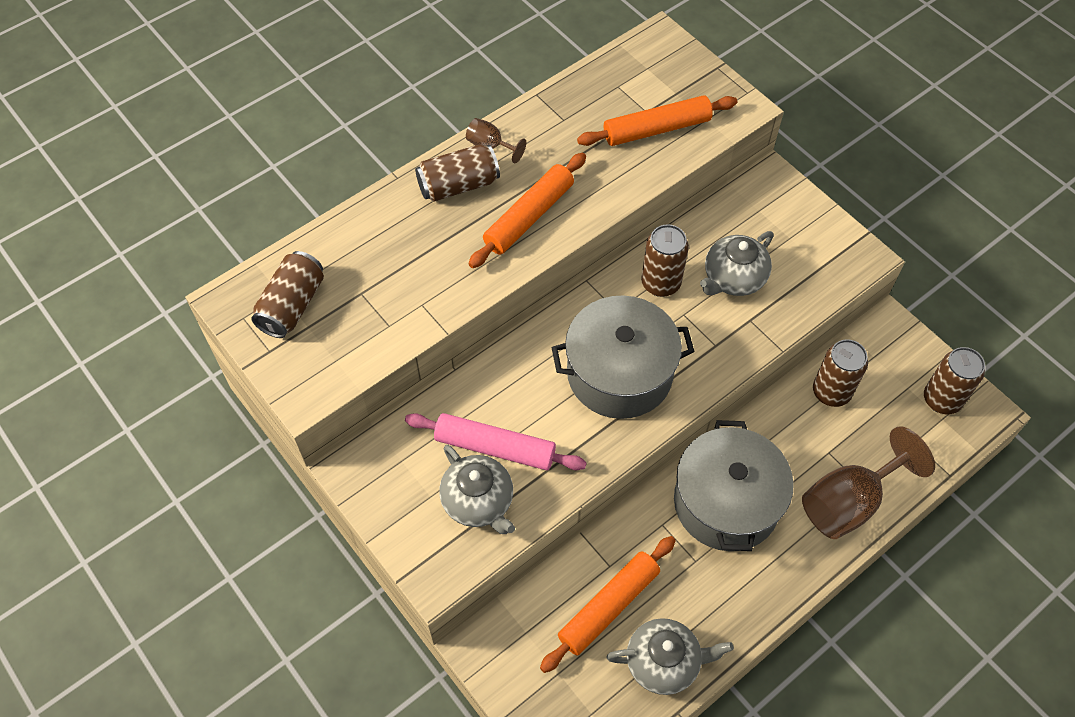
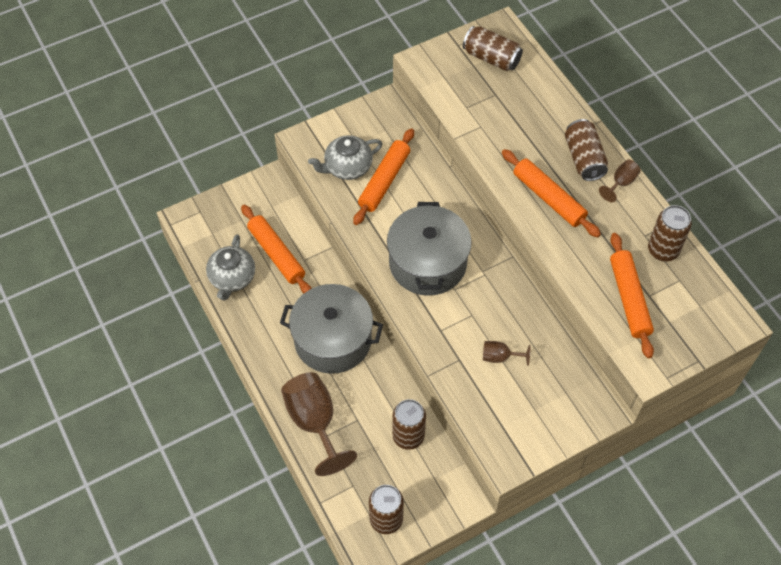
camera: 100 degrees right, 0 degrees up
(495, 447) = (384, 181): pink rolling pin -> orange rolling pin
(660, 283) = (502, 305): brown can -> brown can (663, 250)
(733, 278) = (500, 357): grey teapot -> brown goblet

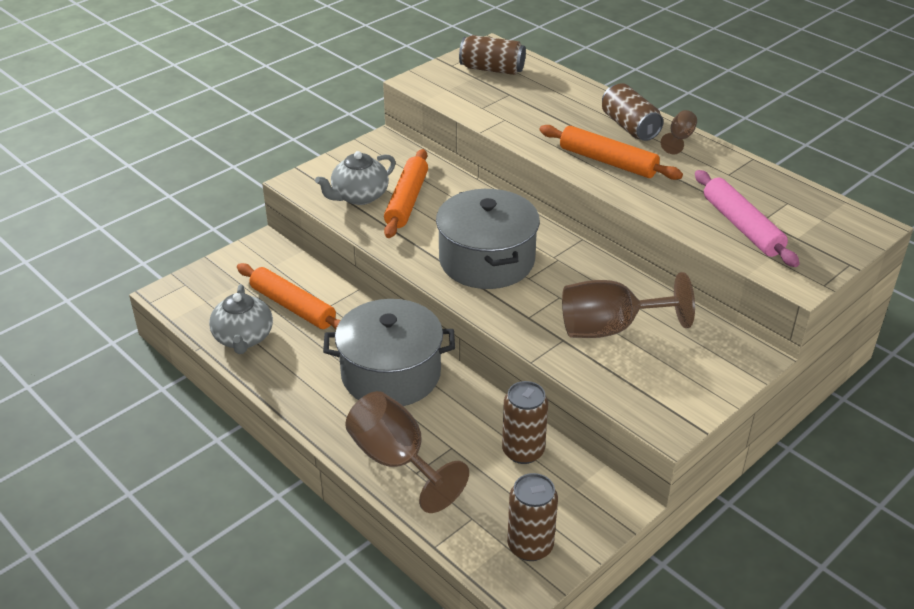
camera: 15 degrees left, 20 degrees down
(500, 357) = (610, 328): brown goblet -> brown goblet, size x2.09
(629, 299) = (742, 226): orange rolling pin -> pink rolling pin
(663, 250) = (755, 182): brown can -> none

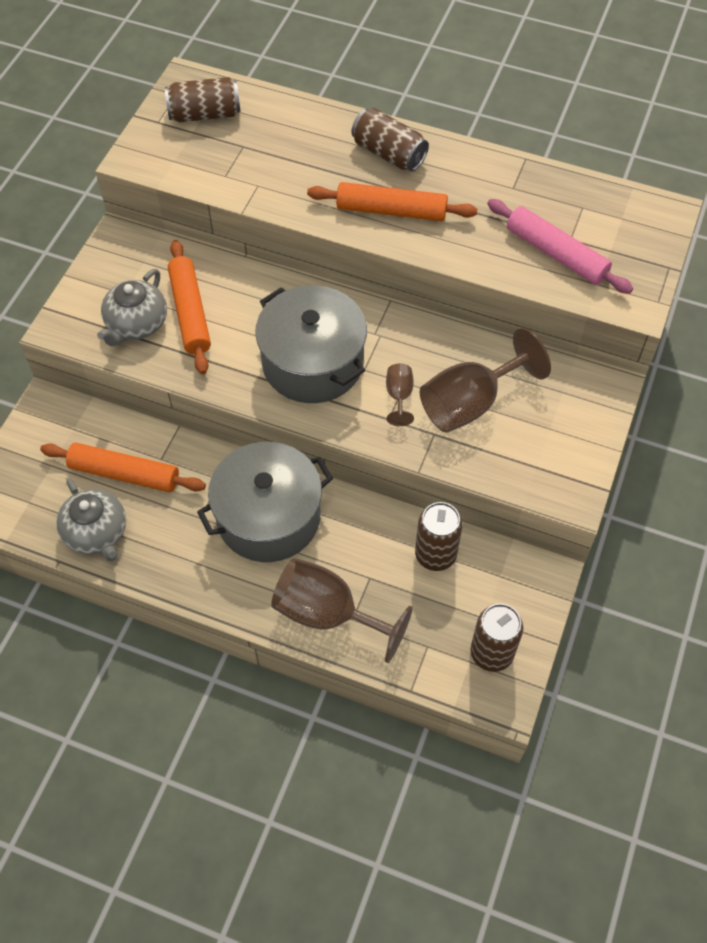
camera: 25 degrees left, 20 degrees up
(679, 139) = (445, 154): brown goblet -> brown goblet (399, 396)

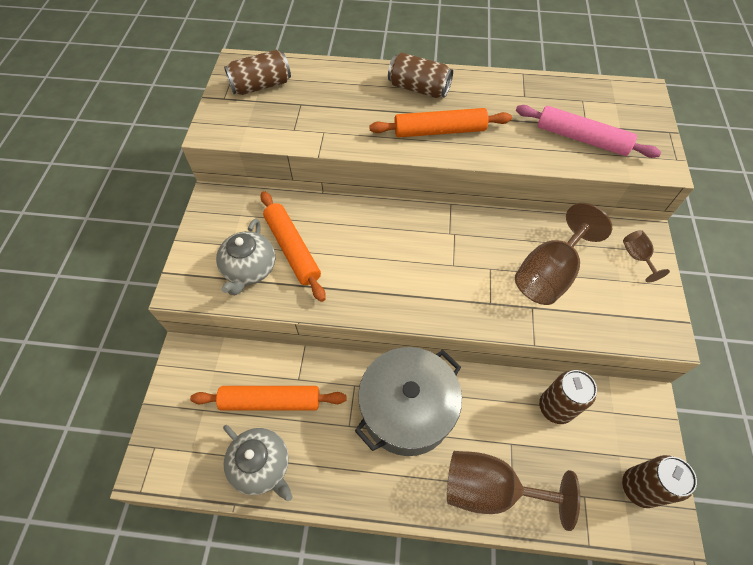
camera: 15 degrees left, 0 degrees up
(313, 363) = (409, 269): grey pot -> none
(399, 396) = (490, 281): brown goblet -> brown goblet (637, 257)

